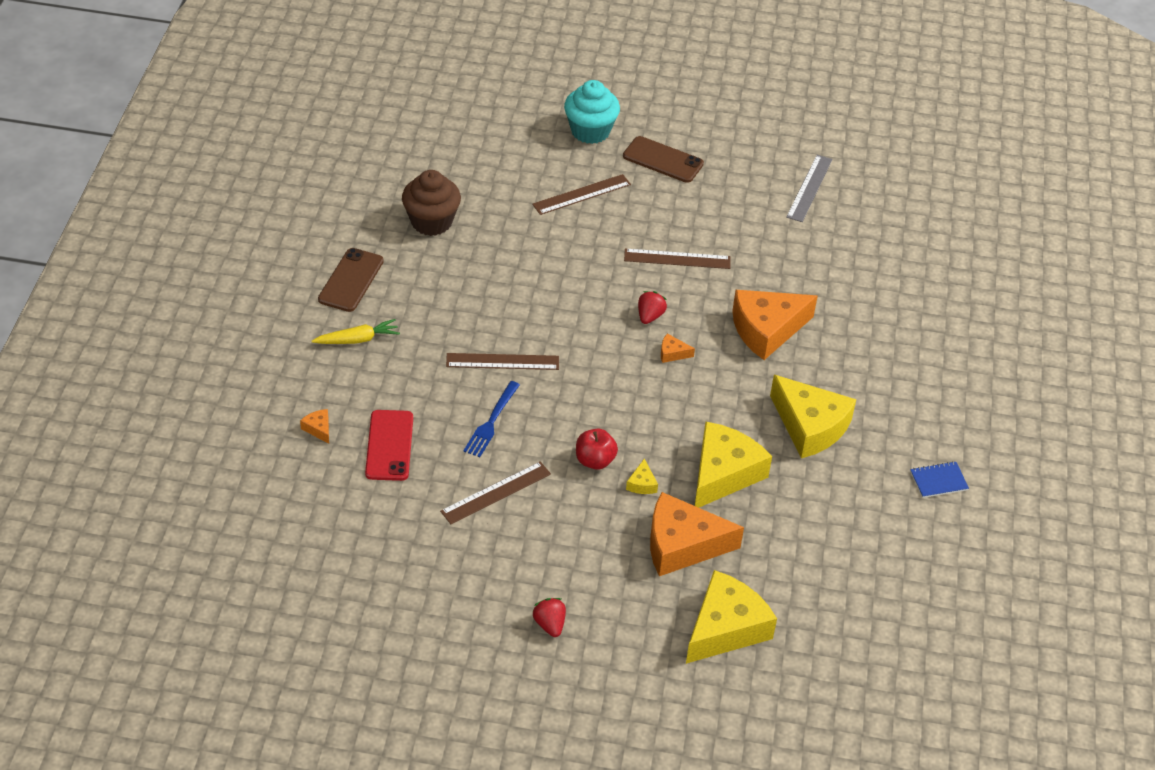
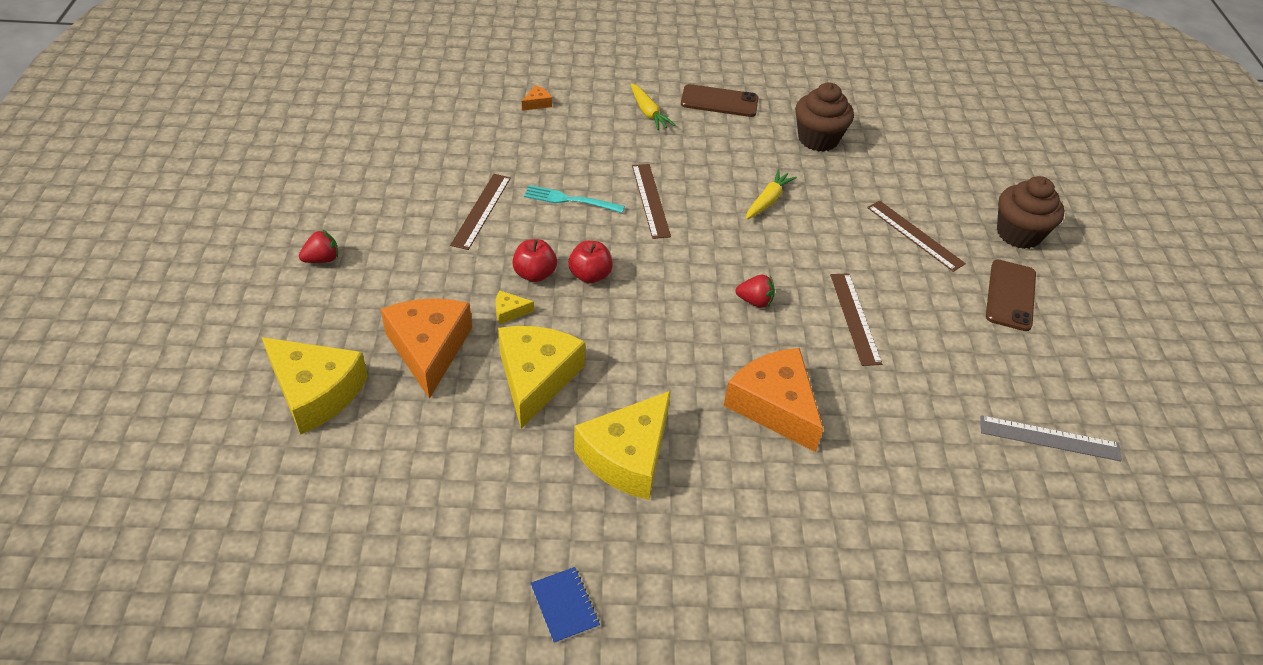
camera: 80 degrees right, 0 degrees up
(389, 445) = (526, 143): red phone -> none
(491, 422) = (569, 200): blue fork -> turquoise fork
(496, 492) = (481, 211): brown ruler -> brown ruler turned 60 degrees clockwise
(518, 278) = (768, 201): none -> yellow carrot
(590, 131) = (1018, 234): turquoise cupcake -> brown cupcake
(602, 421) = (590, 275): none -> red apple
(672, 353) = (705, 323): orange cheese -> none
(723, 473) = (536, 378): yellow cheese -> yellow cheese turned 105 degrees counterclockwise

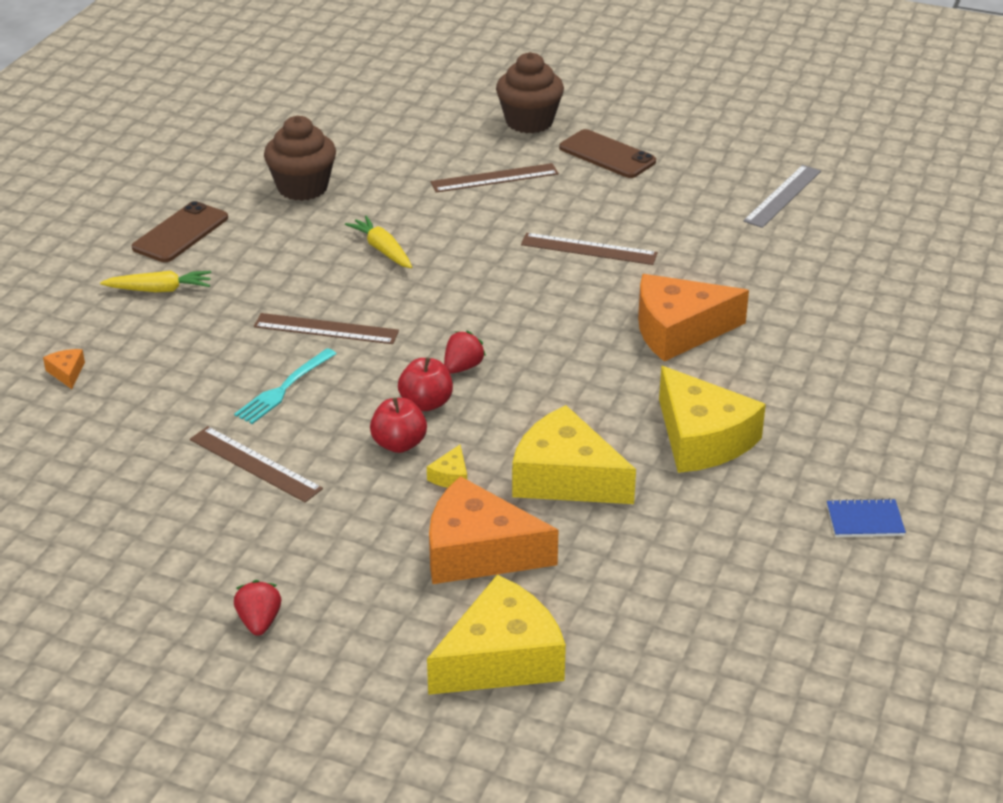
camera: 65 degrees left, 10 degrees down
(755, 301) = (532, 302): red strawberry -> red strawberry (462, 367)

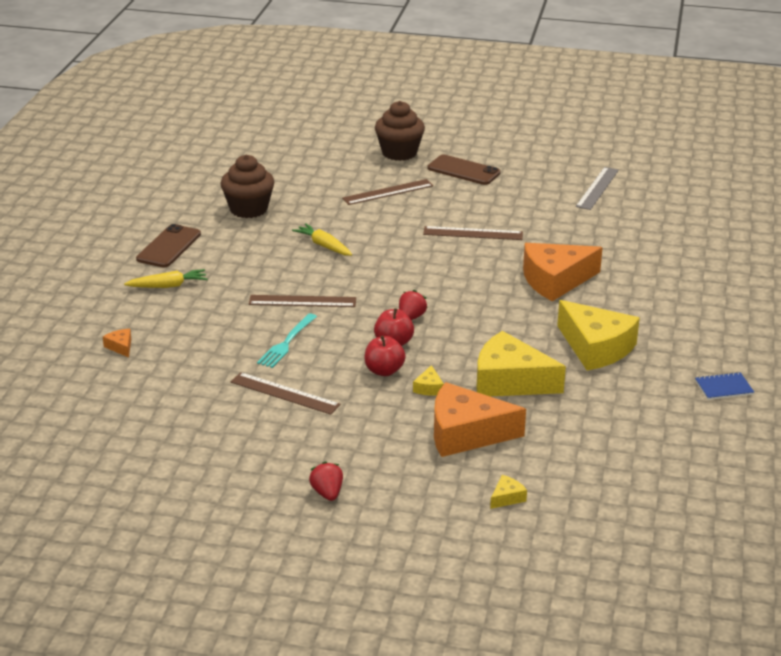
camera: 10 degrees left, 5 degrees down
(501, 658) = (507, 497): yellow cheese -> yellow cheese, size x0.40

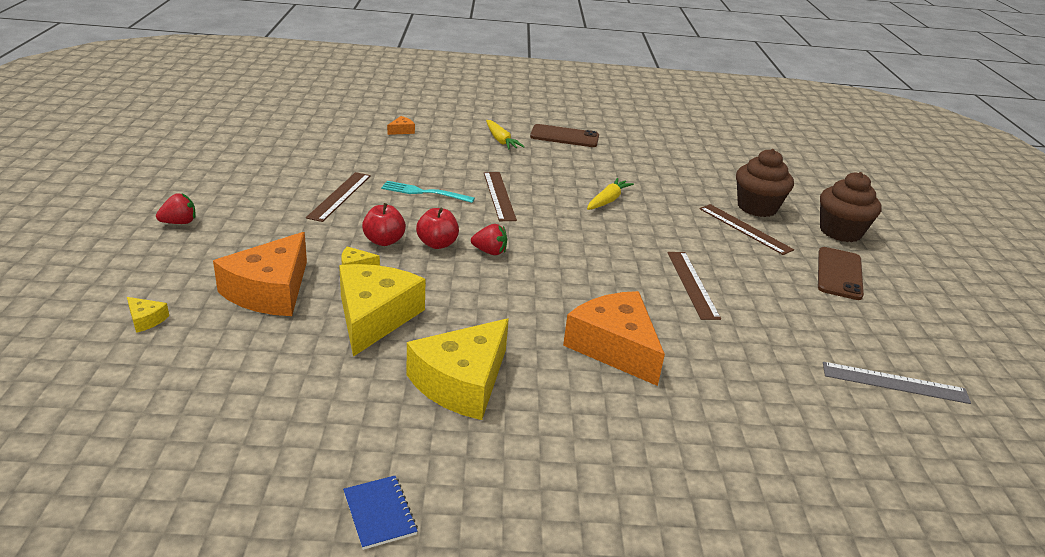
camera: 75 degrees right, 0 degrees up
(248, 209) = (652, 163): brown cupcake -> brown cupcake (757, 207)
(466, 433) = (270, 291): orange cheese -> orange cheese turned 150 degrees counterclockwise

